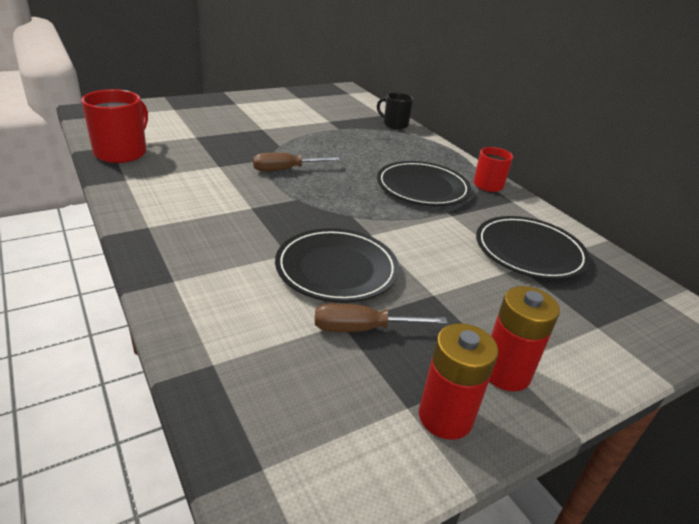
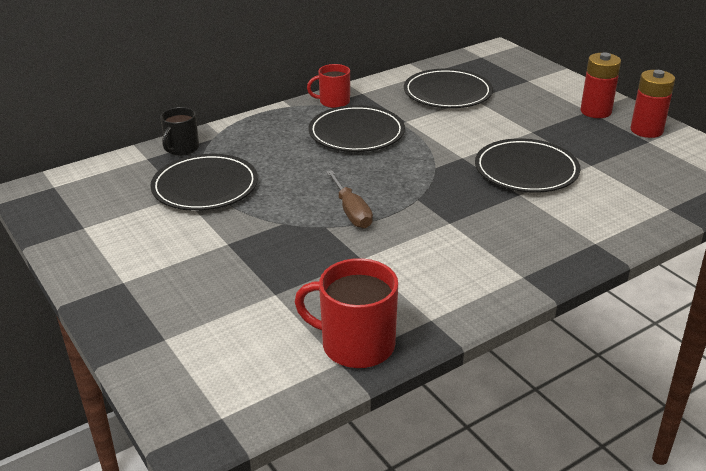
camera: 90 degrees left, 0 degrees up
(338, 127) = (205, 187): none -> black plate
(363, 329) = (591, 157): brown screwdriver -> none

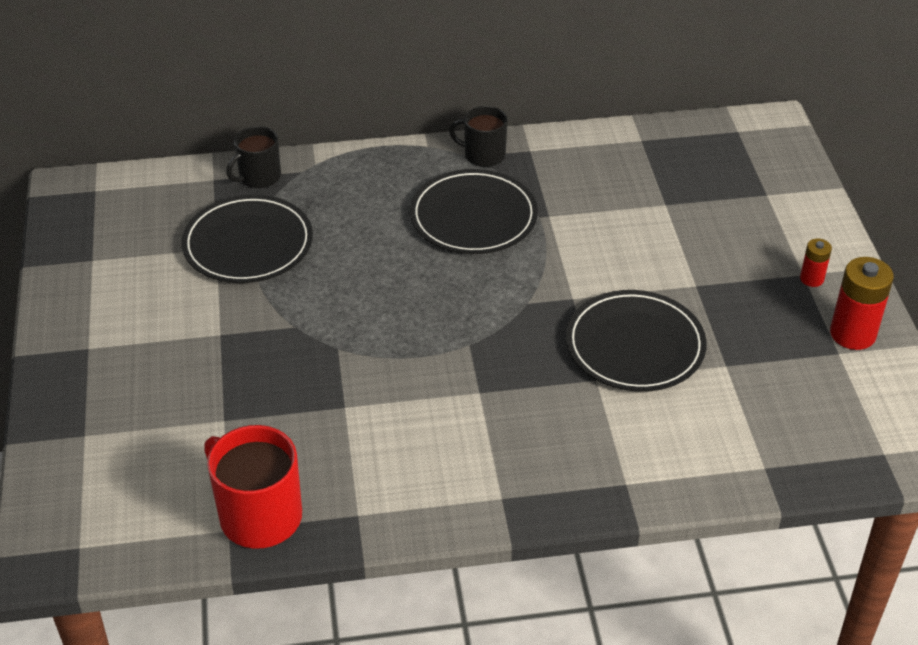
camera: 25 degrees right, 10 degrees up
(333, 102) = (483, 155): red mug -> black mug
(351, 212) = (380, 336): brown screwdriver -> none
(447, 93) = (639, 184): black plate -> none
(595, 111) = (811, 279): red battery -> red battery, size x0.54

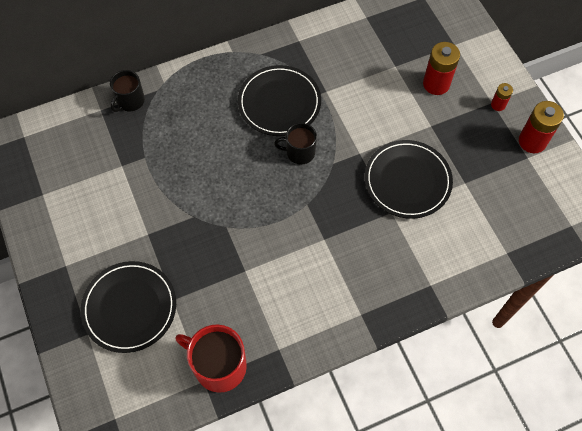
camera: 15 degrees left, 20 degrees up
(248, 244) = (141, 158): black plate -> black plate (129, 307)
(483, 155) = (270, 51): black mug -> black mug (299, 152)
(721, 236) = (436, 84): none -> red battery

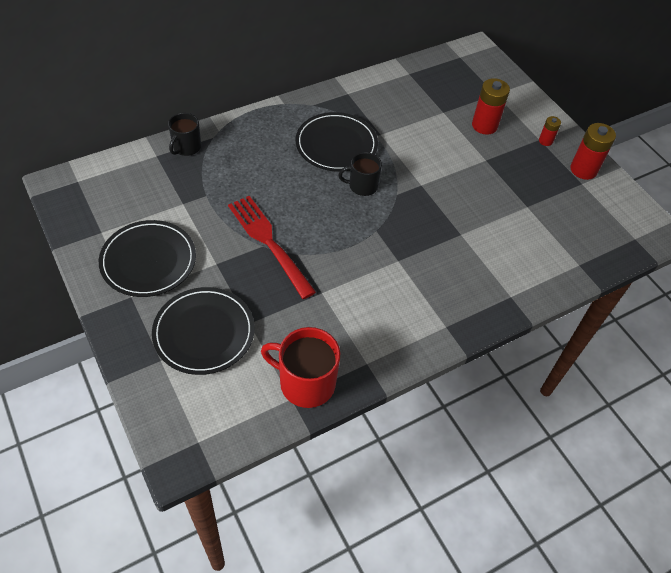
camera: 10 degrees left, 10 degrees down
(201, 214) = (269, 243): none -> red fork
(407, 181) = (472, 207): black plate -> black plate (148, 261)

